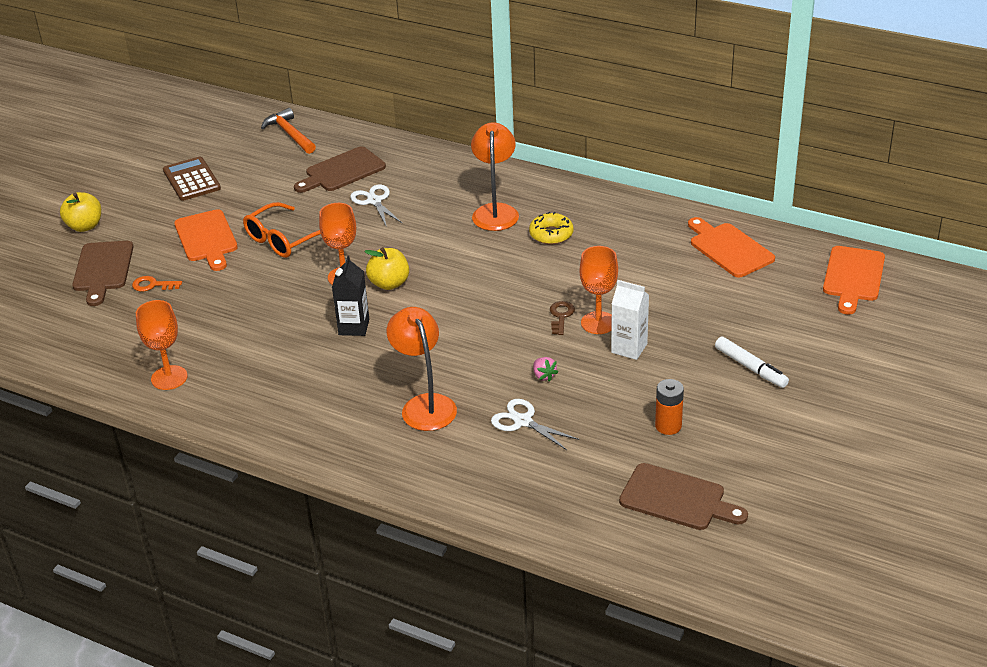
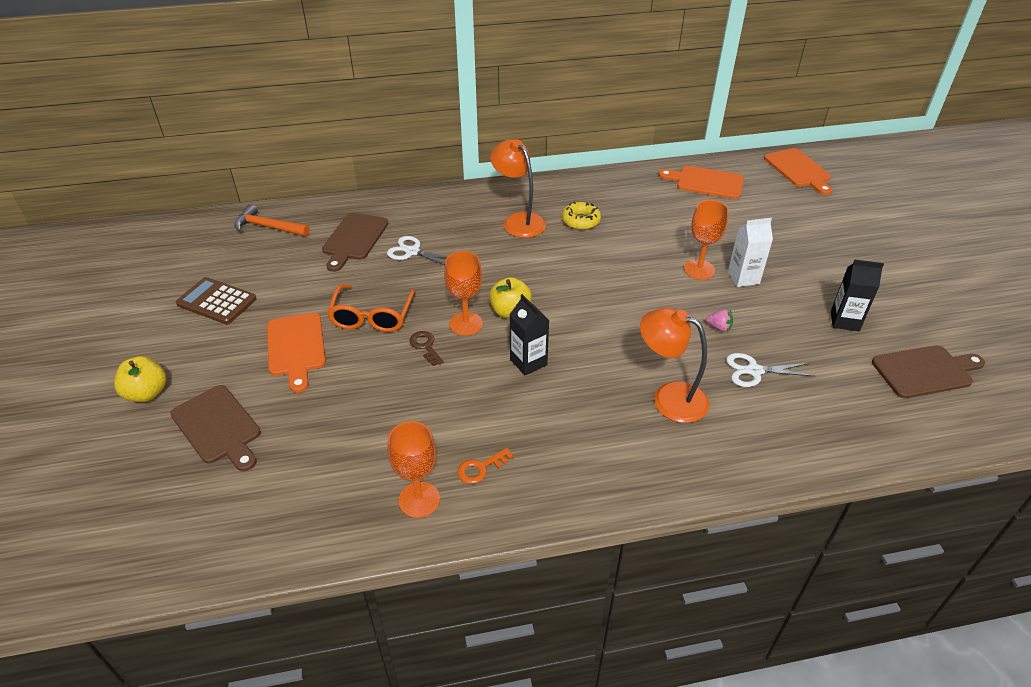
camera: 40 degrees left, 5 degrees up
(152, 285) = (292, 416): orange key -> orange key (480, 468)
(207, 238) = (296, 347): orange cutting board -> orange cutting board turned 45 degrees clockwise
(561, 316) = (668, 277): brown key -> brown key (425, 346)
(668, 426) = (844, 321): orange battery -> black carton
(750, 368) = (830, 254): white marker -> none

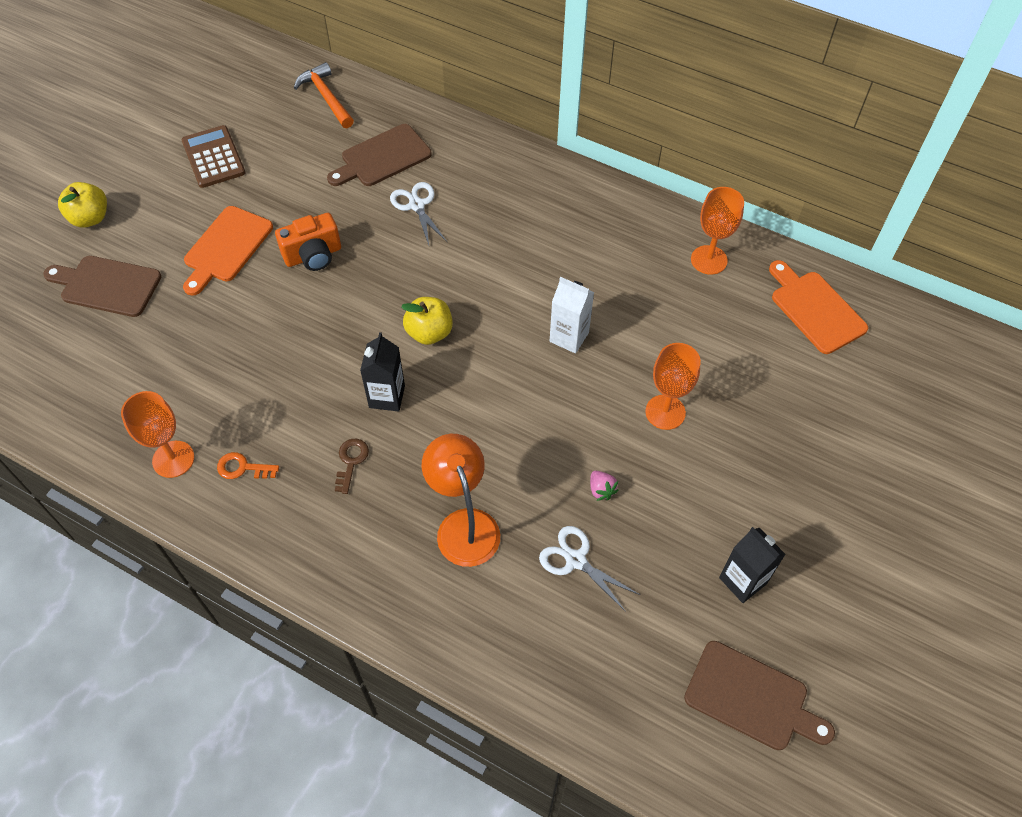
camera: 40 degrees right, 15 degrees up
(218, 427) = (107, 285): brown cutting board -> brown cutting board turned 105 degrees clockwise
(372, 316) = (313, 255): orange glasses -> orange camera
(425, 346) = (322, 318): brown key -> brown key (351, 461)
(466, 324) = (379, 318): orange goblet -> orange goblet (709, 260)
(518, 221) = (552, 232): orange lamp -> none
(581, 221) = (614, 271): yellow donut -> none
(743, 278) = (699, 454): white carton -> white carton (569, 337)
(798, 170) = (956, 364): orange cutting board -> none

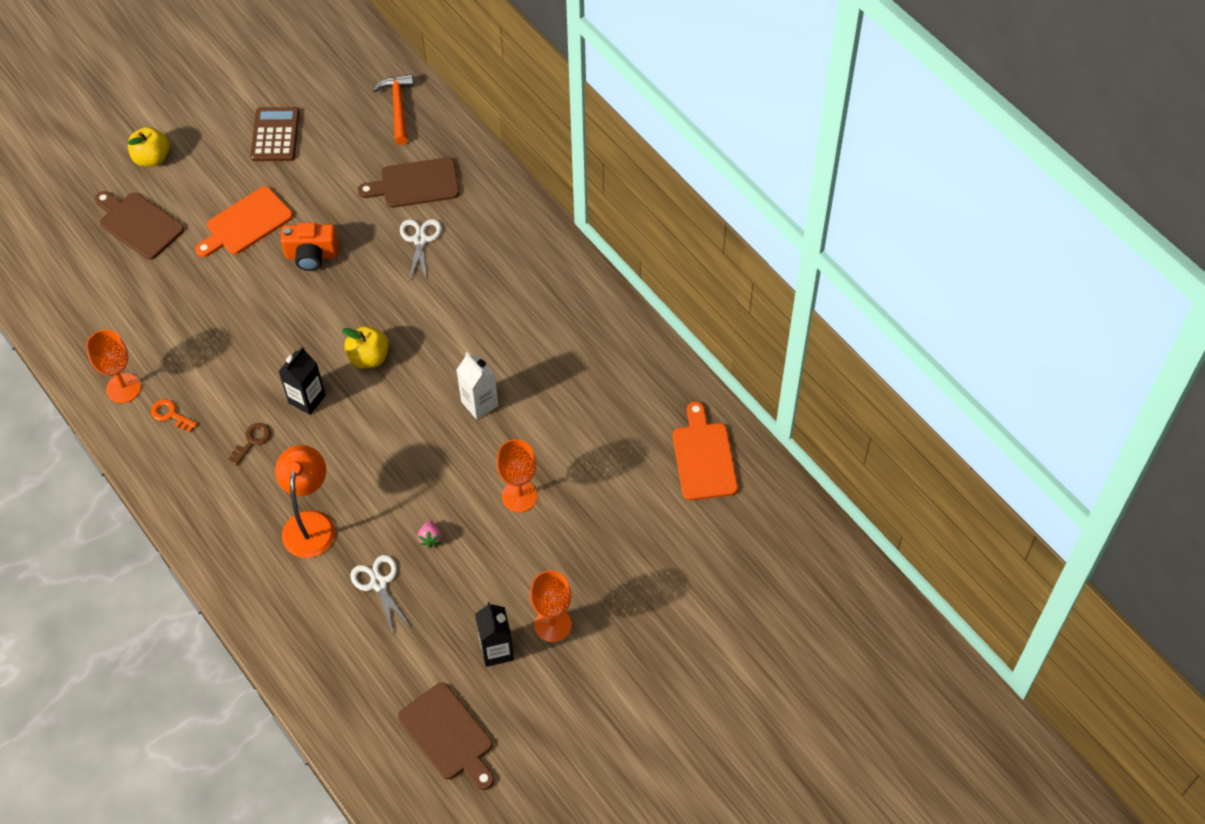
camera: 25 degrees right, 0 degrees up
(709, 260) = (640, 379): orange goblet -> orange goblet (553, 625)

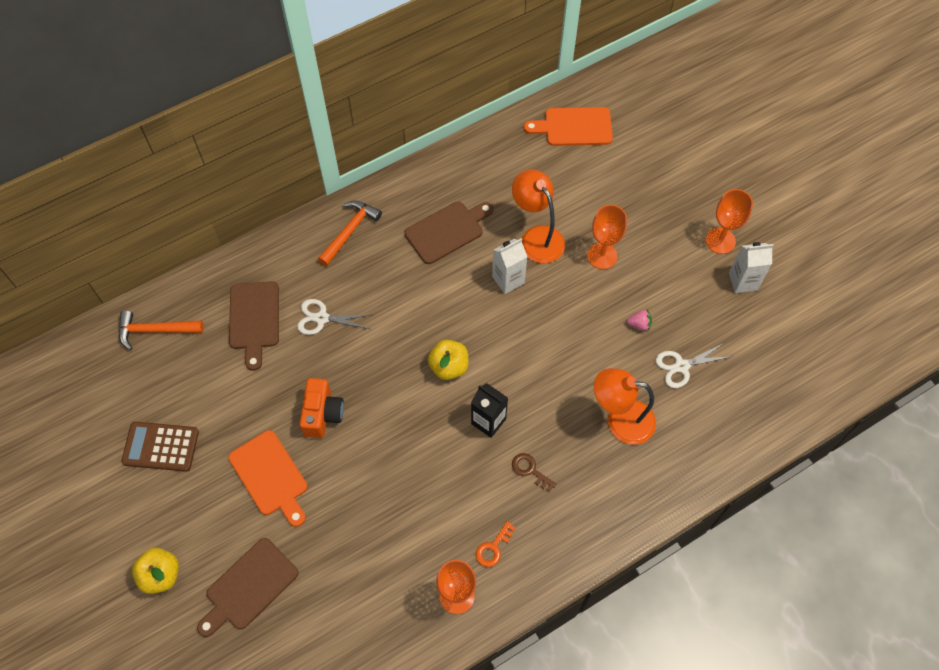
camera: 85 degrees left, 5 degrees up
(448, 735) = (817, 320): brown cutting board -> brown cutting board (447, 231)
(496, 650) = (743, 281): black carton -> white carton
(529, 250) = (350, 231): none -> orange hammer
(539, 428) = (537, 237): none -> orange lamp

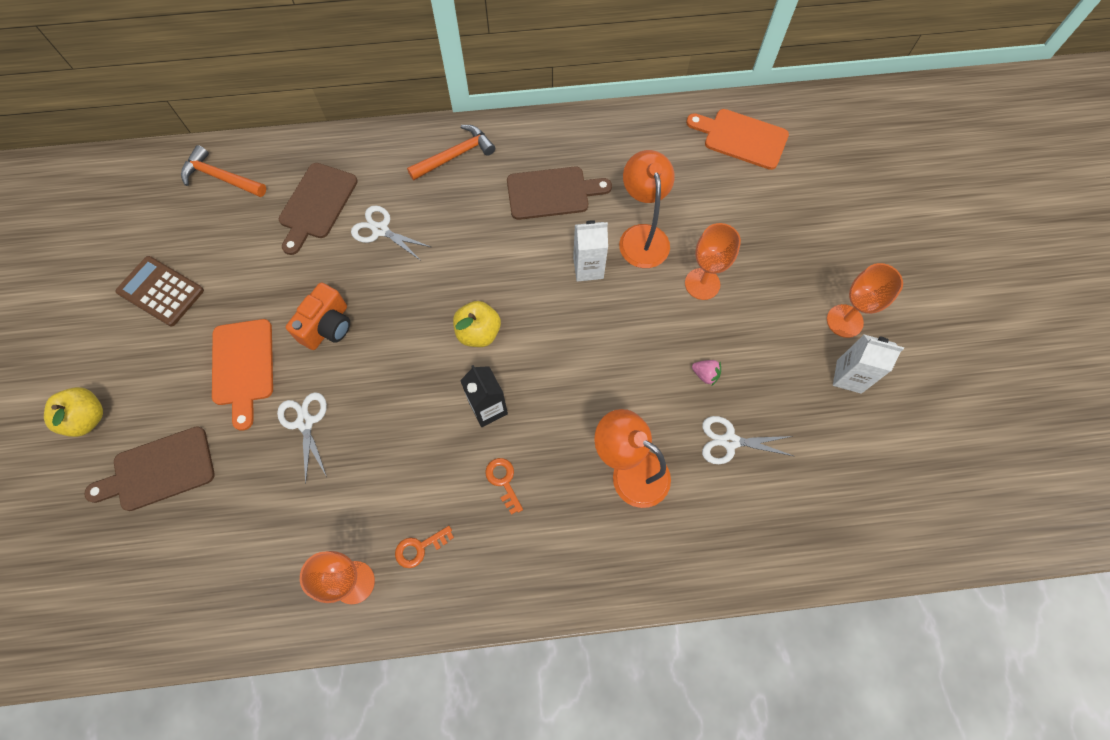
camera: 25 degrees right, 5 degrees up
(348, 496) = (305, 422): none -> white scissors
(530, 470) = (503, 481): brown key -> orange key

